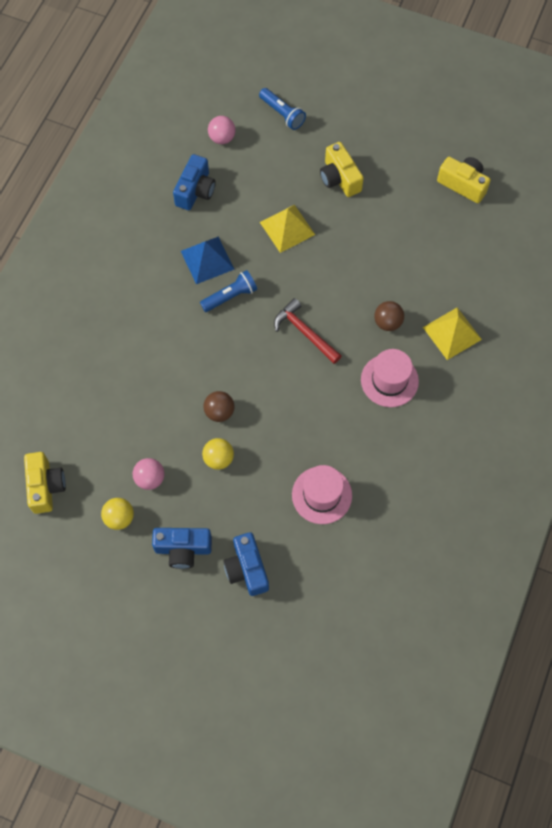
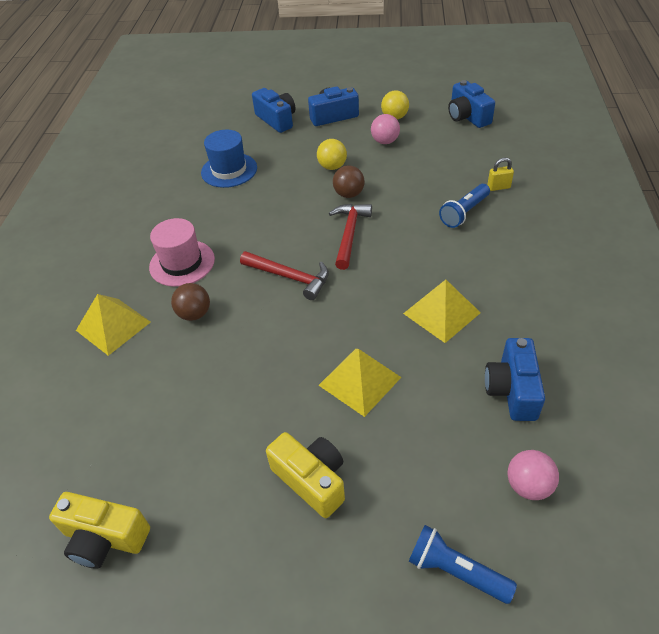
camera: 165 degrees right, 20 degrees down
(45, 486) = (467, 117): yellow camera -> blue camera
(85, 369) = (498, 187): none -> yellow padlock
(207, 260) = (441, 313): blue pyramid -> yellow pyramid
(230, 296) = (391, 285): blue flashlight -> blue flashlight (464, 213)
(240, 361) = (349, 234): none -> red hammer
(322, 495) = (229, 170): pink hat -> blue hat

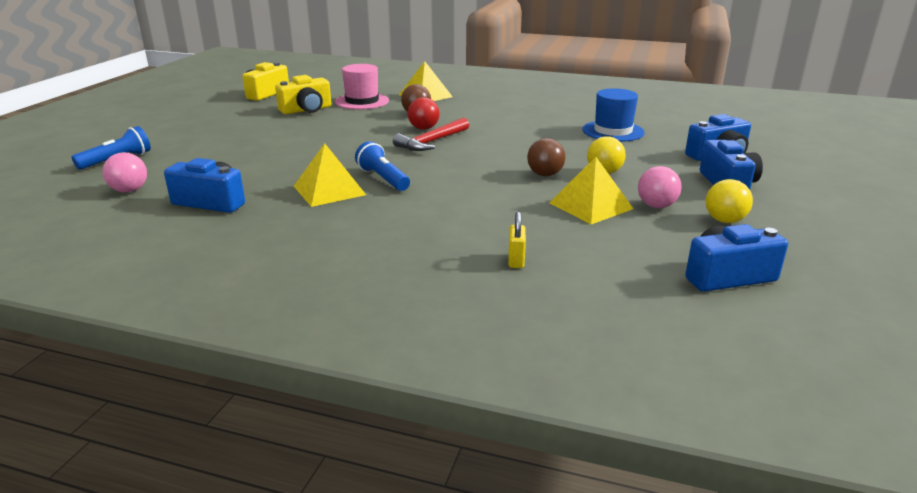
camera: 100 degrees right, 20 degrees down
(182, 263) = (479, 112): pink hat -> pink hat (362, 101)
(248, 294) = (423, 128): none -> red ball
(311, 480) = (233, 133): yellow camera -> yellow camera (306, 110)
(349, 234) = (475, 168): red hammer -> none
(359, 381) = (292, 153): yellow pyramid -> yellow pyramid (590, 205)
(464, 213) = (474, 227): blue flashlight -> blue flashlight (383, 179)

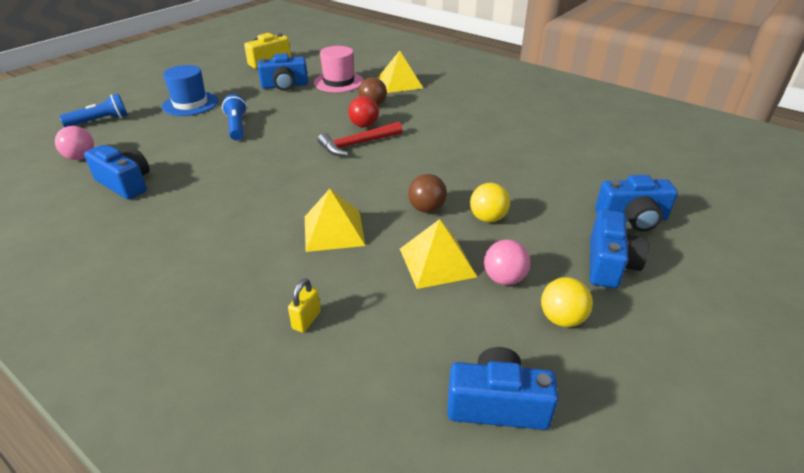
camera: 20 degrees right, 10 degrees up
(306, 110) = (285, 86): yellow camera -> blue camera
(329, 190) = (223, 189): yellow pyramid -> yellow pyramid (334, 230)
(383, 179) = (278, 184): blue flashlight -> blue flashlight (237, 126)
(613, 131) = (543, 161): blue hat -> blue hat (190, 104)

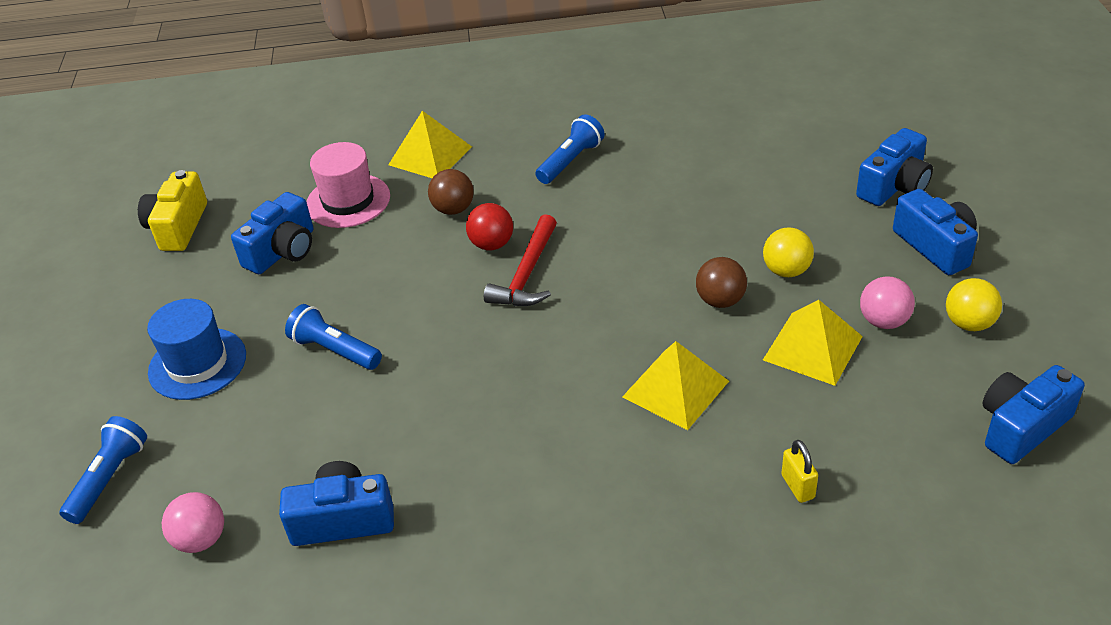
camera: 40 degrees left, 5 degrees up
(458, 114) = (571, 161): none -> blue flashlight

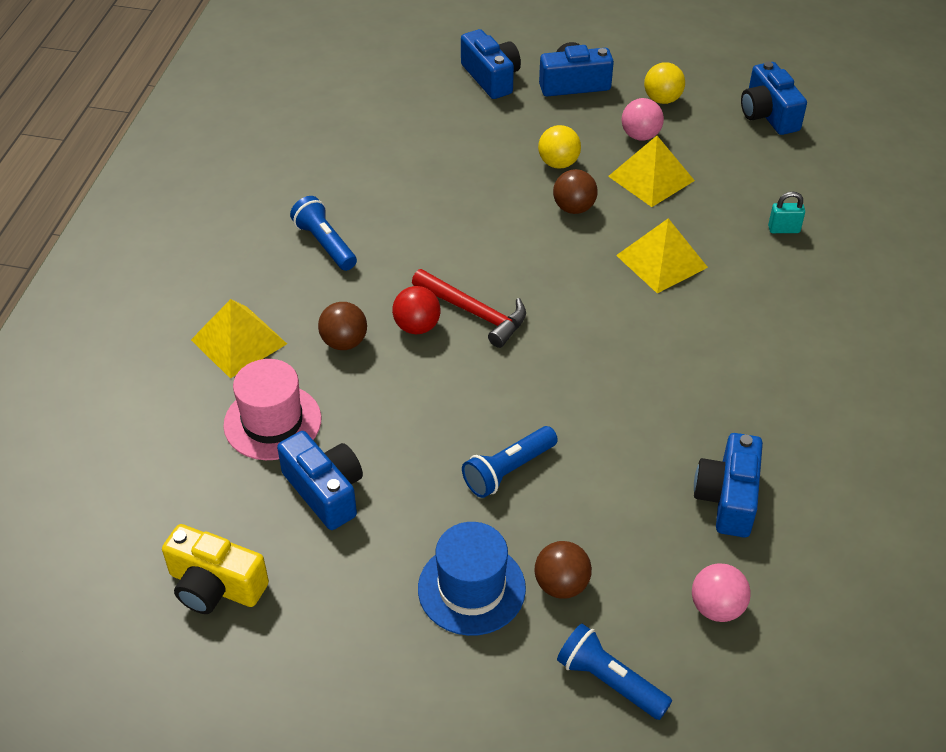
camera: 75 degrees left, 5 degrees up
(210, 420) = (561, 585): none -> brown ball
(798, 486) = (783, 229): yellow padlock -> turquoise padlock

